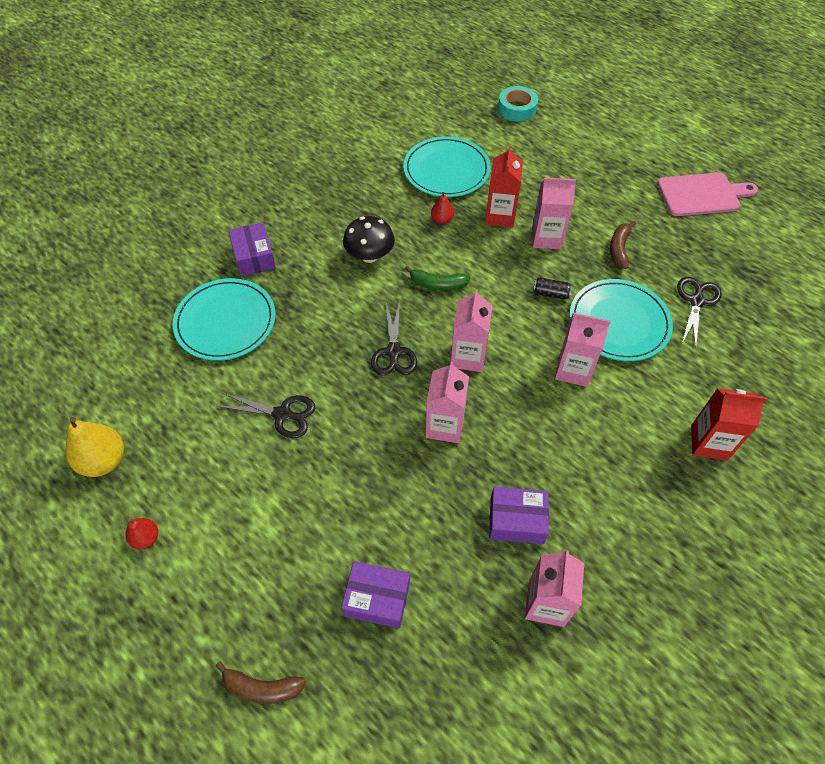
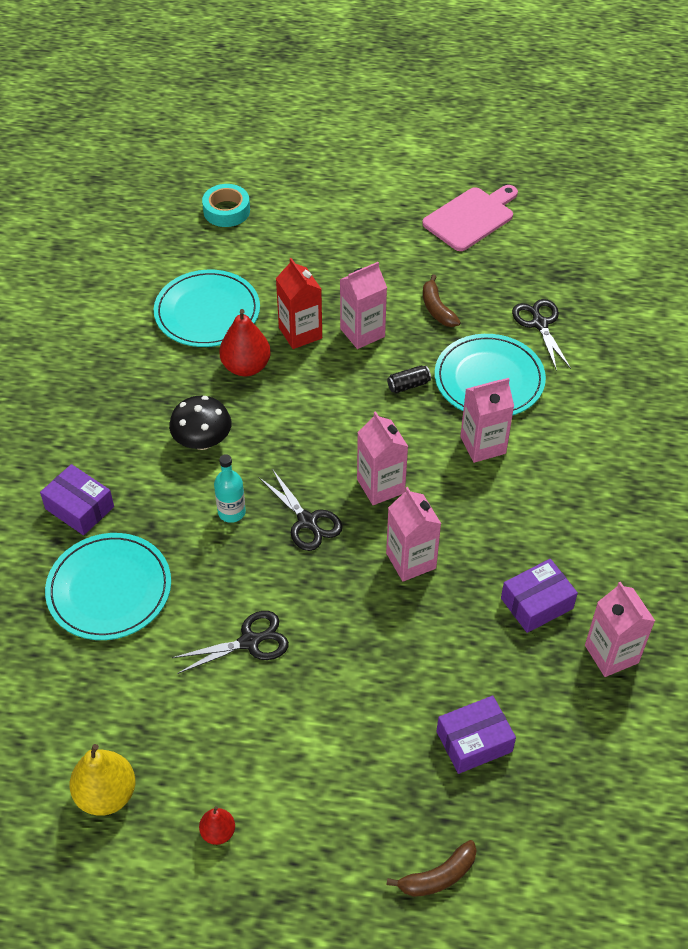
camera: 35 degrees left, 5 degrees down
(347, 315) = (231, 512): none -> turquoise bottle
(438, 284) = (295, 433): green banana -> none
(442, 220) = (246, 367): red pear -> red pear, size x1.82
(709, 442) = (638, 444): red carton -> none

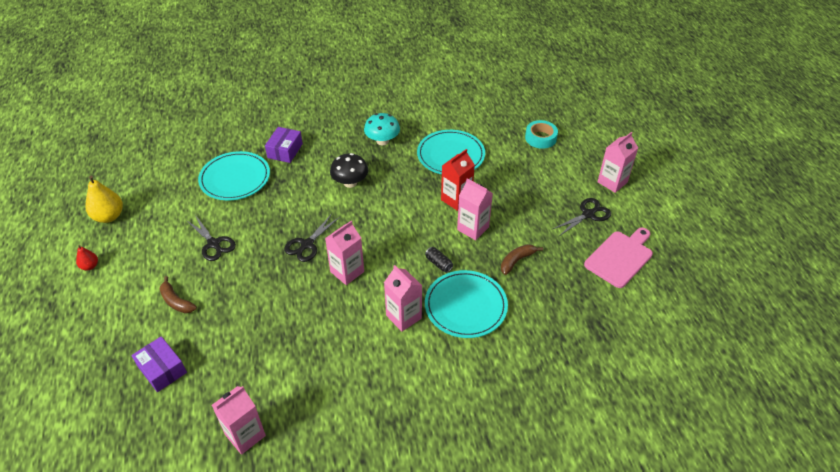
camera: 70 degrees right, 5 degrees down
(130, 380) = (382, 141): none -> turquoise mushroom
(231, 512) = (302, 210): turquoise bottle -> none
(246, 367) = (415, 184): red pear -> none
(411, 560) = (292, 302): pink carton -> pink carton (612, 182)
(438, 876) = (67, 374): brown banana -> brown banana (176, 301)
(471, 217) = (620, 257): pink cutting board -> pink cutting board turned 75 degrees counterclockwise
(536, 603) = (277, 379): purple box -> none
(540, 324) = (536, 323): black scissors -> black scissors (588, 214)

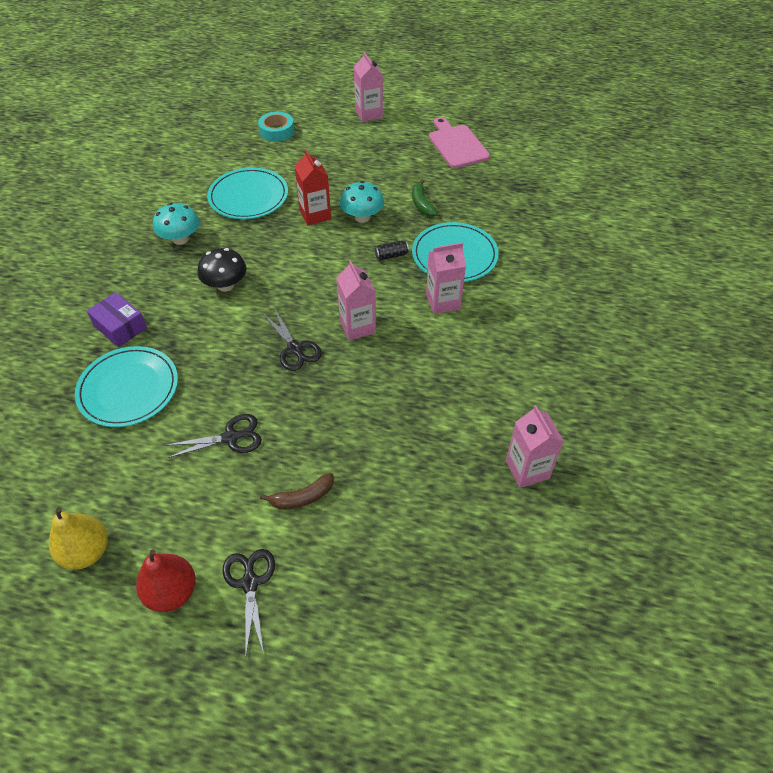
camera: 65 degrees left, 5 degrees up
(90, 266) = (172, 592): red pear -> red pear, size x1.82
(162, 369) = (402, 533): purple box -> none
(473, 228) = (362, 217): pink carton -> turquoise mushroom
(516, 261) = (422, 204): brown banana -> green banana
(588, 214) = (396, 142): black scissors -> black scissors (250, 583)

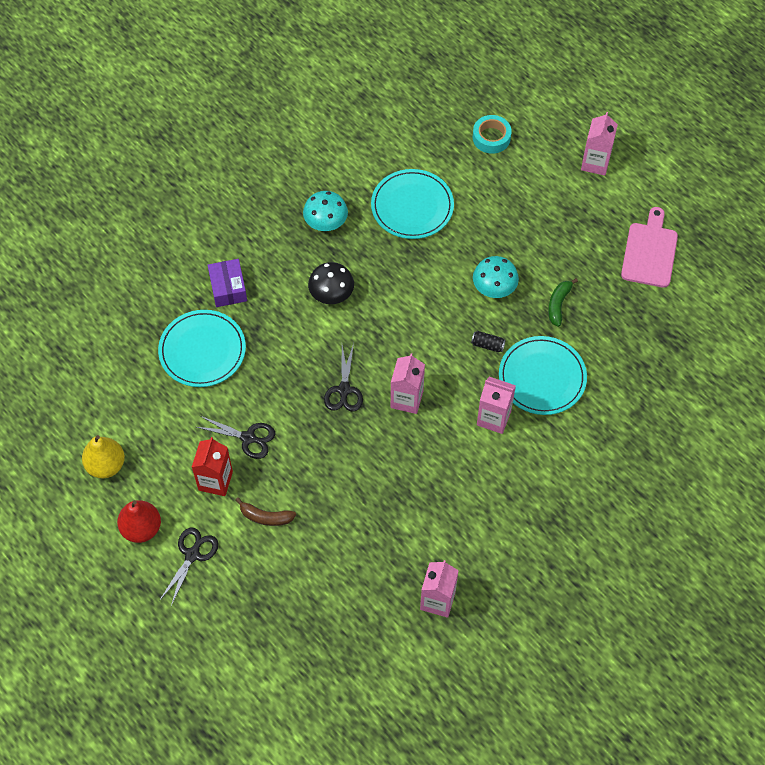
camera: 35 degrees right, 10 degrees up
(315, 215) = (455, 261): red carton -> red carton (215, 481)

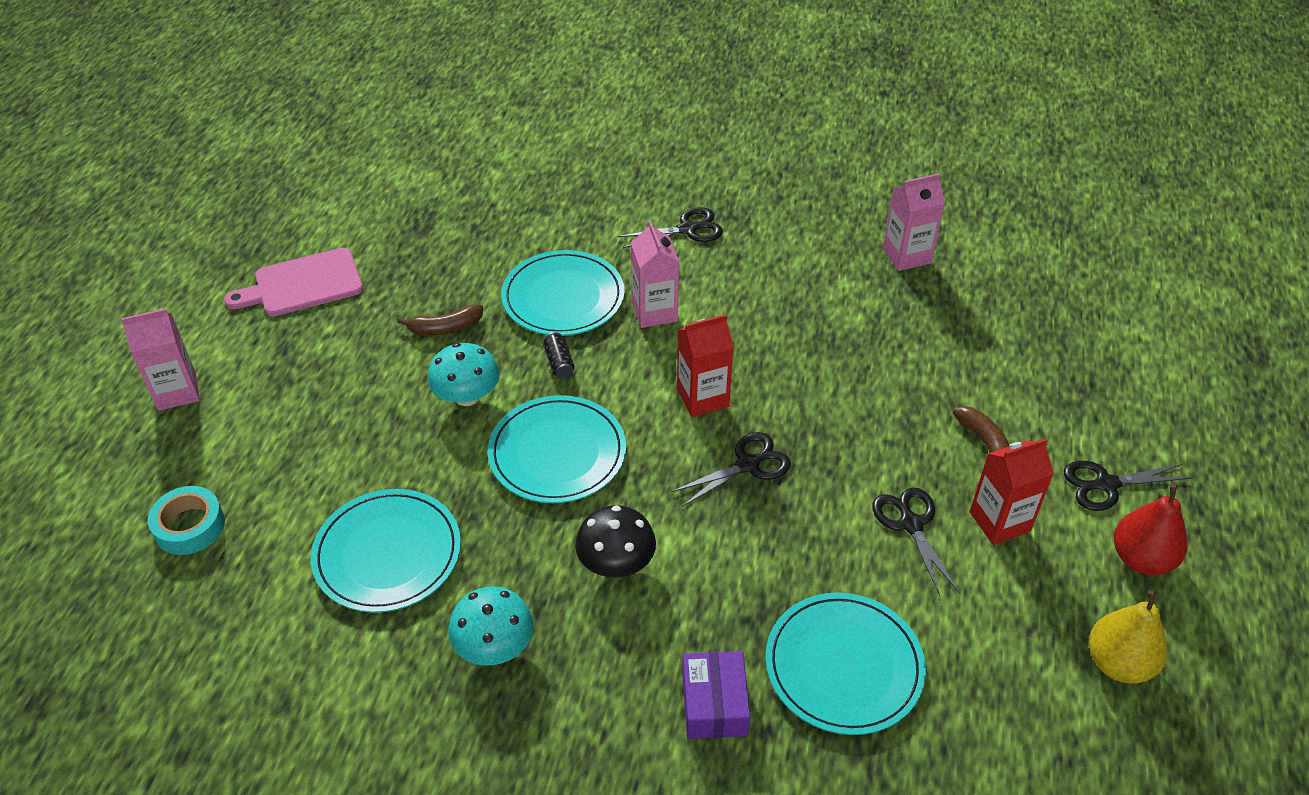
camera: 125 degrees left, 15 degrees down
(228, 288) = (714, 704): purple box -> purple box turned 45 degrees counterclockwise
(407, 399) = (702, 398): pink carton -> red carton
(421, 308) = (557, 453): none -> turquoise plate
(557, 485) = (687, 229): none -> black scissors
(558, 304) = (446, 328): green banana -> brown banana

